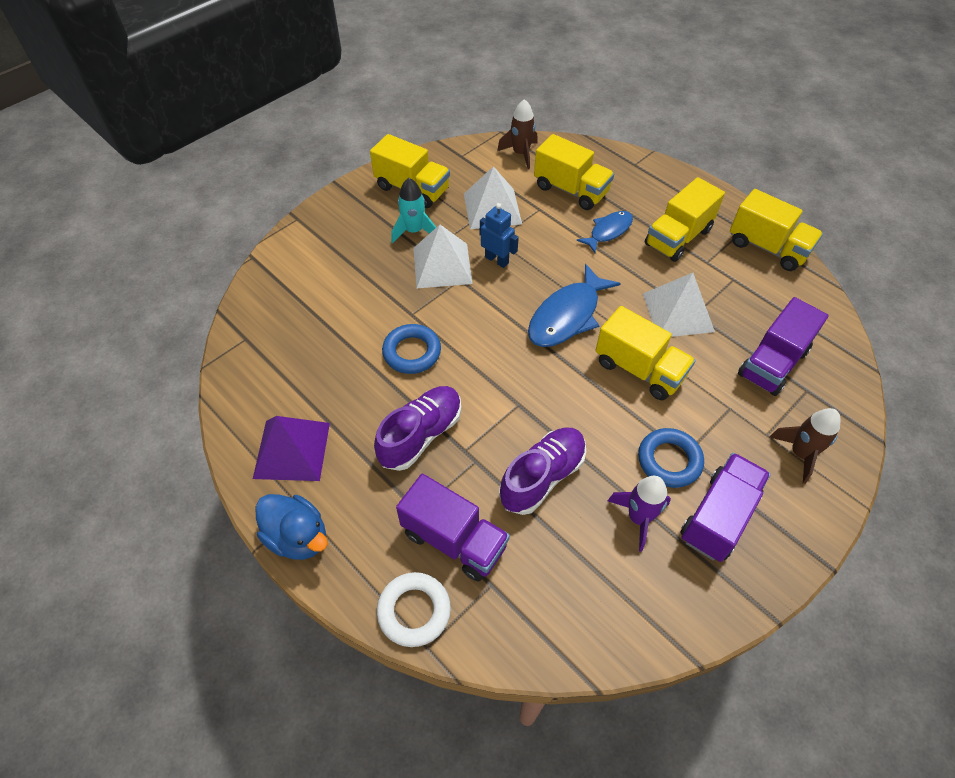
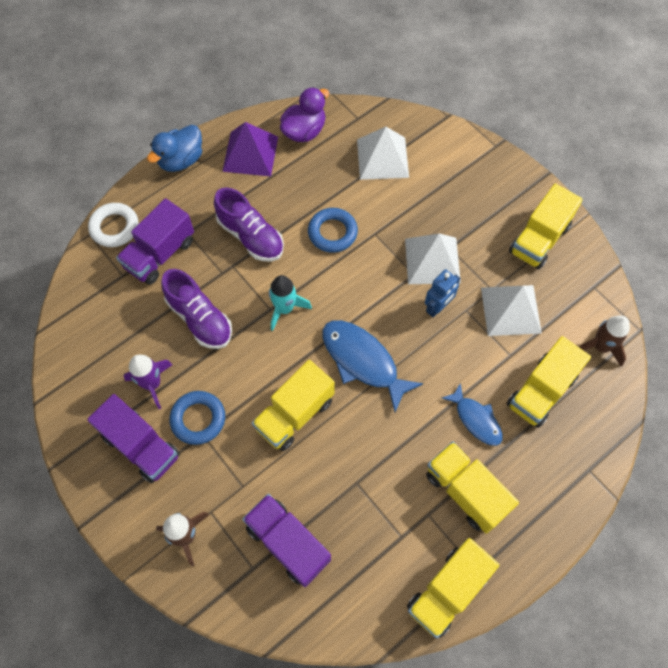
camera: 95 degrees right, 10 degrees up
(260, 392) = (304, 131): none -> purple duck
(414, 231) = (478, 239): turquoise rocket -> turquoise rocket (285, 309)
(677, 312) = (360, 466): white pyramid -> white pyramid (382, 158)

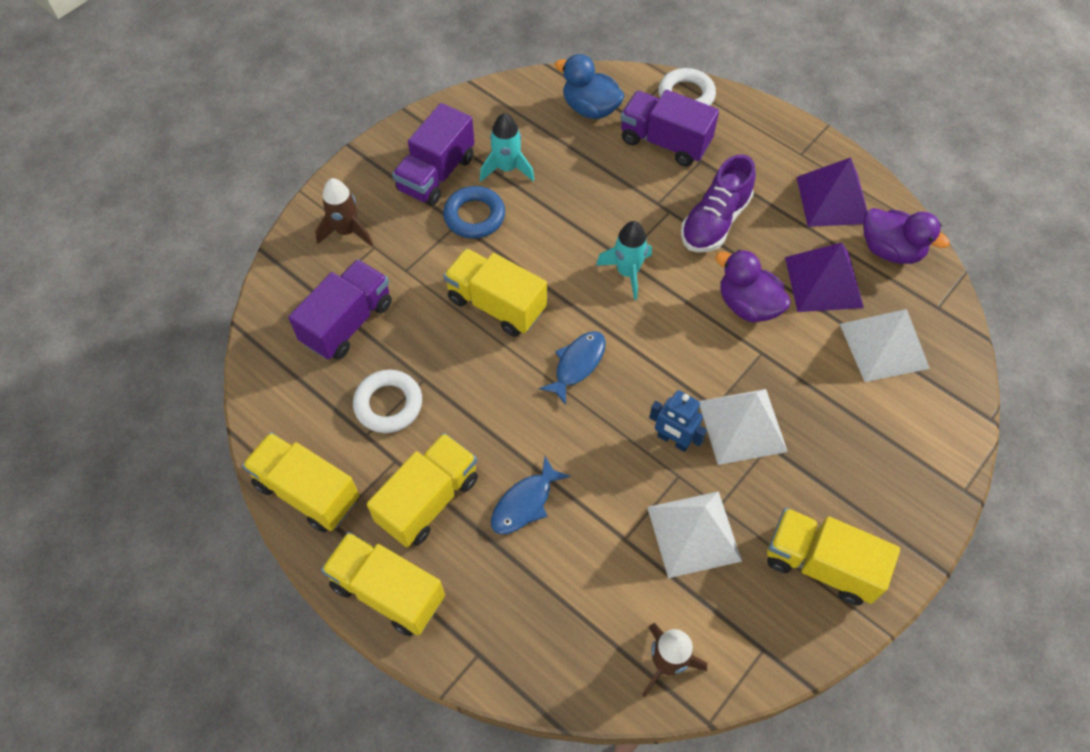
camera: 80 degrees right, 5 degrees down
(152, 384) = (507, 168): purple rocket -> turquoise rocket
(181, 160) = (796, 135): blue duck -> blue duck (590, 108)
(200, 318) = (594, 194): purple shoe -> none
(322, 179) = (823, 282): none -> purple pyramid
(332, 232) = (747, 305): blue ring -> purple duck
(363, 361) = (577, 364): blue fish -> blue fish, size x0.61
(375, 515) = (388, 404): none -> white ring
(541, 391) = (580, 583): yellow truck -> yellow truck (387, 591)

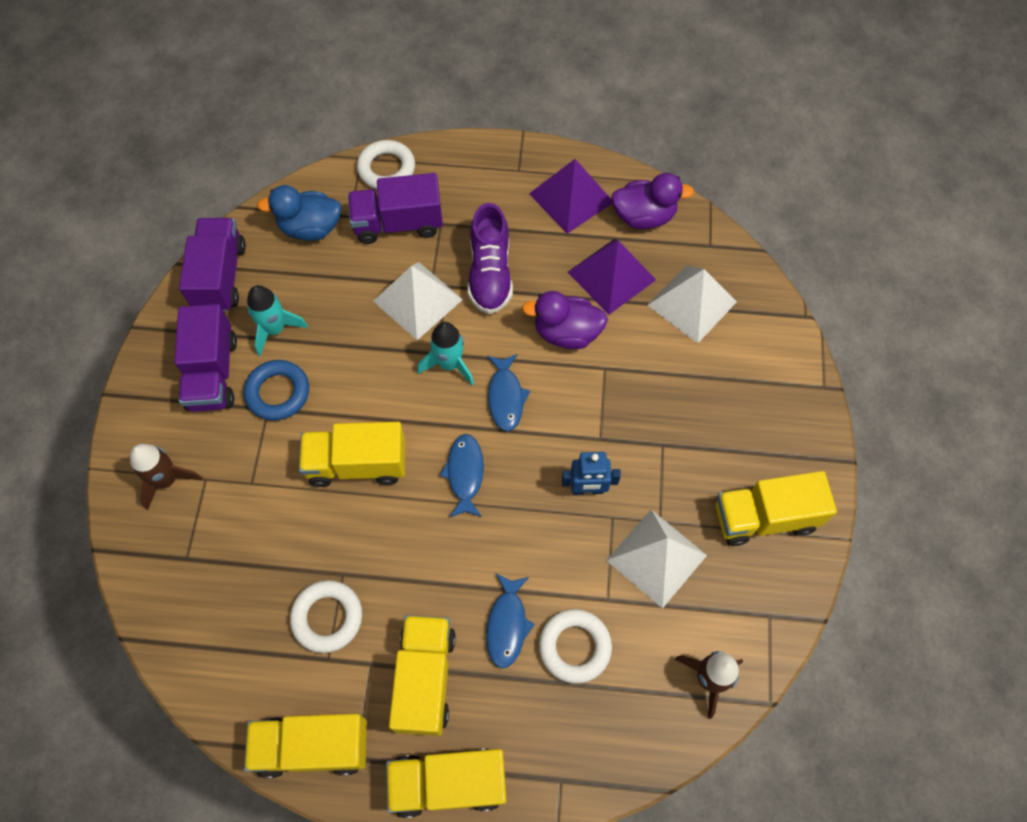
camera: 35 degrees left, 5 degrees up
(347, 323) = (233, 567): purple truck -> purple truck (220, 277)
(568, 558) = (574, 647): none -> white ring
(656, 325) = (506, 397): none -> blue fish
(742, 426) = (632, 441): white pyramid -> white pyramid (417, 300)

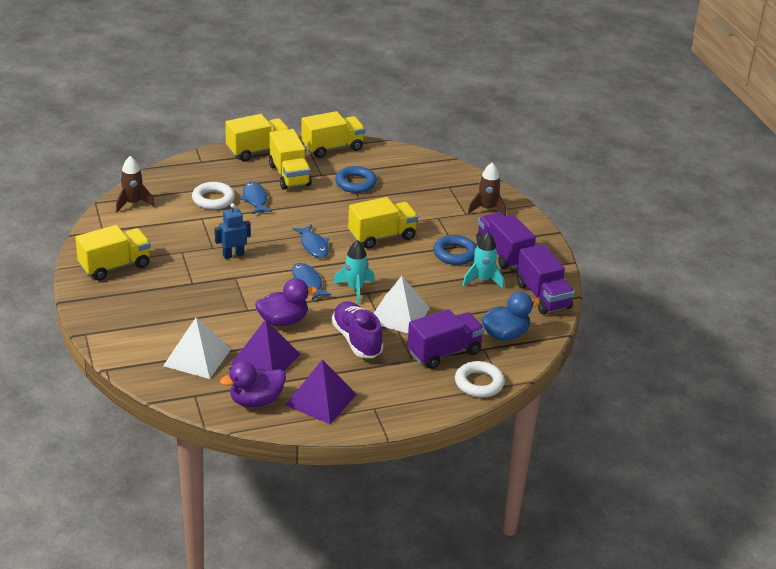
camera: 155 degrees right, 30 degrees down
(327, 617) = (355, 183): white ring -> blue ring
(656, 558) = (178, 238): white pyramid -> none

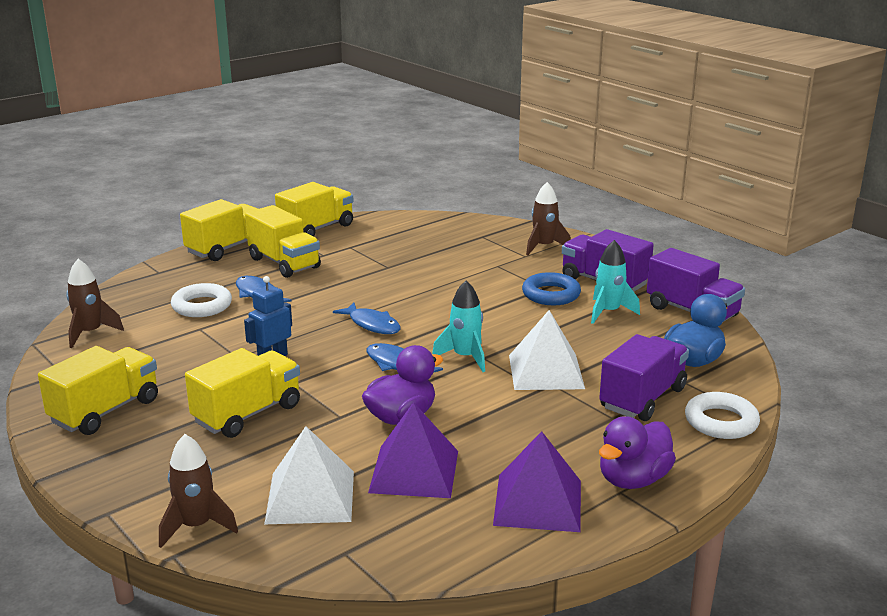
camera: 20 degrees left, 10 degrees down
(127, 356) = (196, 526): none -> brown rocket
(256, 401) = (445, 532): purple duck -> purple duck (633, 479)
(355, 183) = (372, 254): blue ring -> none
(357, 340) = (519, 414): purple shoe -> none
(382, 236) = (449, 297): yellow truck -> yellow truck (247, 414)

